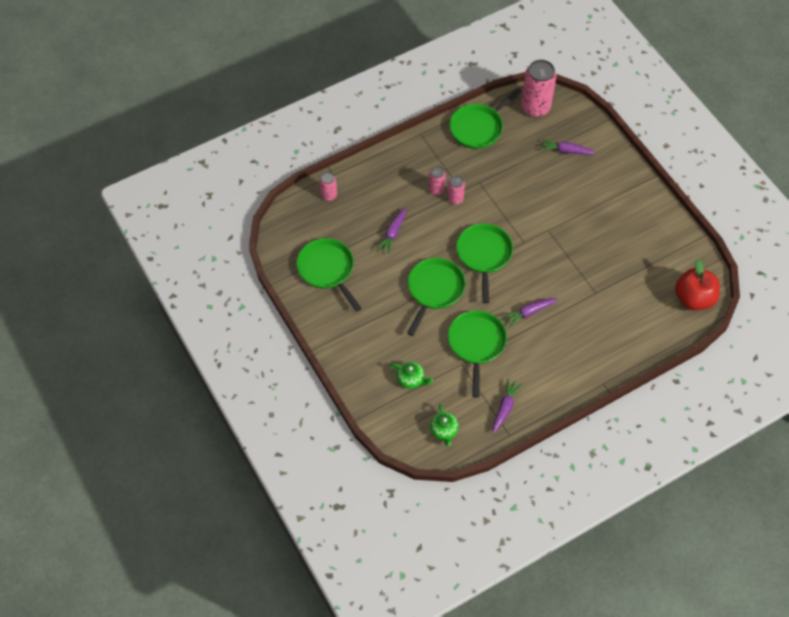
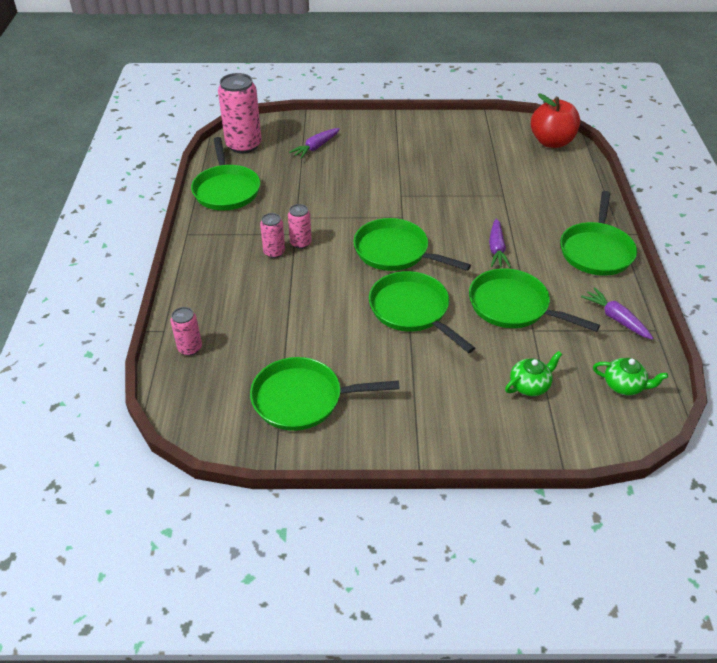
camera: 60 degrees left, 15 degrees down
(393, 233) = (301, 313): purple carrot -> none
(571, 374) = (596, 251): none -> green pan

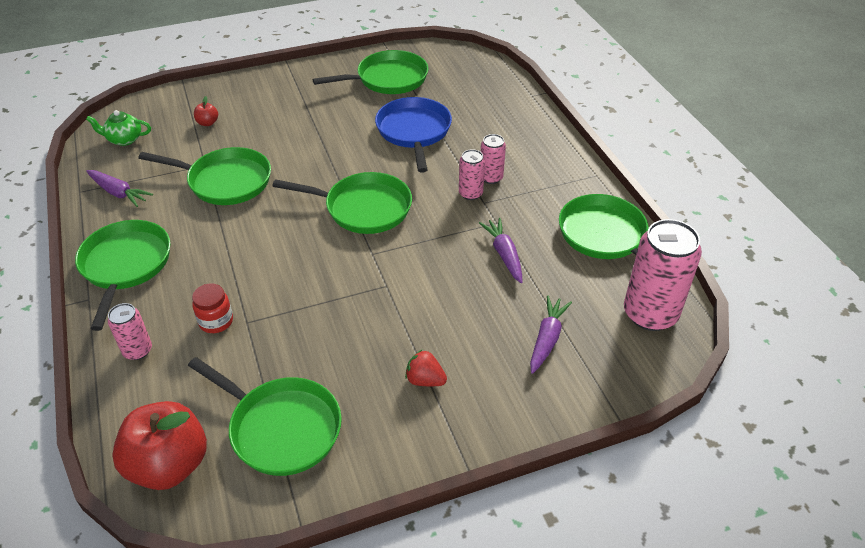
camera: 160 degrees right, 0 degrees up
(190, 348) = (499, 89): pink can -> pink can (137, 350)
(313, 316) = (414, 132): none -> blue pan
(399, 145) = (425, 380): none -> red strawberry
(412, 310) = (325, 156): green pan -> green pan (281, 428)
(496, 249) = (248, 239): purple carrot -> purple carrot (504, 254)
(524, 200) = (216, 321): none -> red jar
(529, 386) = (207, 123): green teapot -> red apple

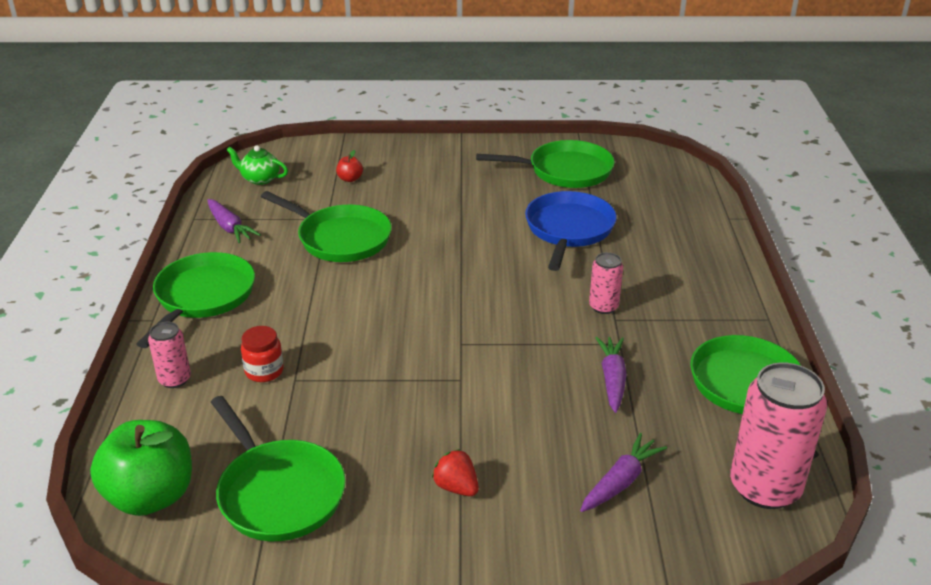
camera: 20 degrees right, 10 degrees down
(169, 465) = (151, 496): red apple -> green apple
(363, 208) = (473, 296): green pan -> none
(491, 178) = (636, 295): pink can -> none

